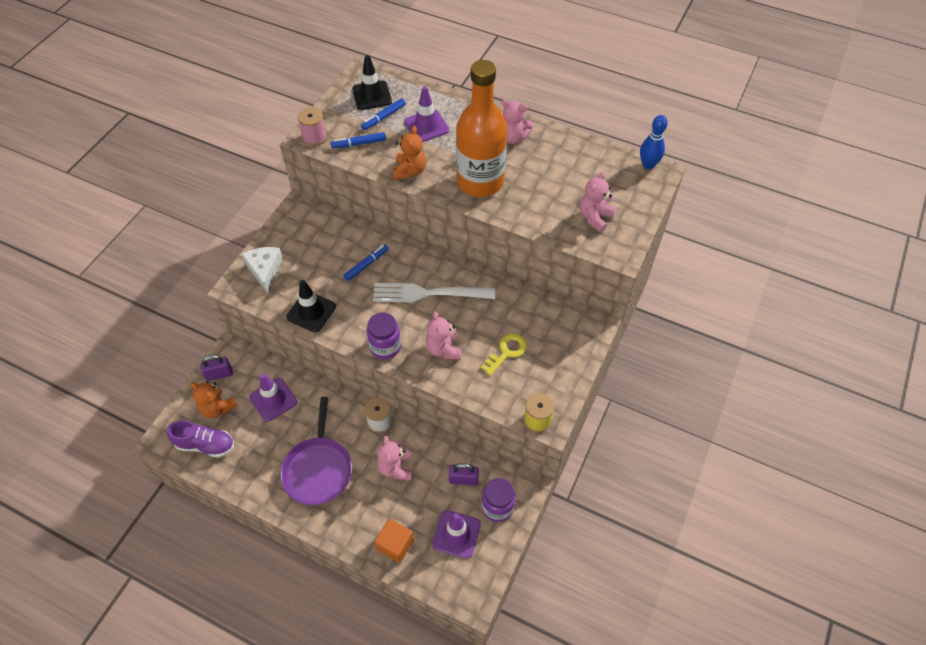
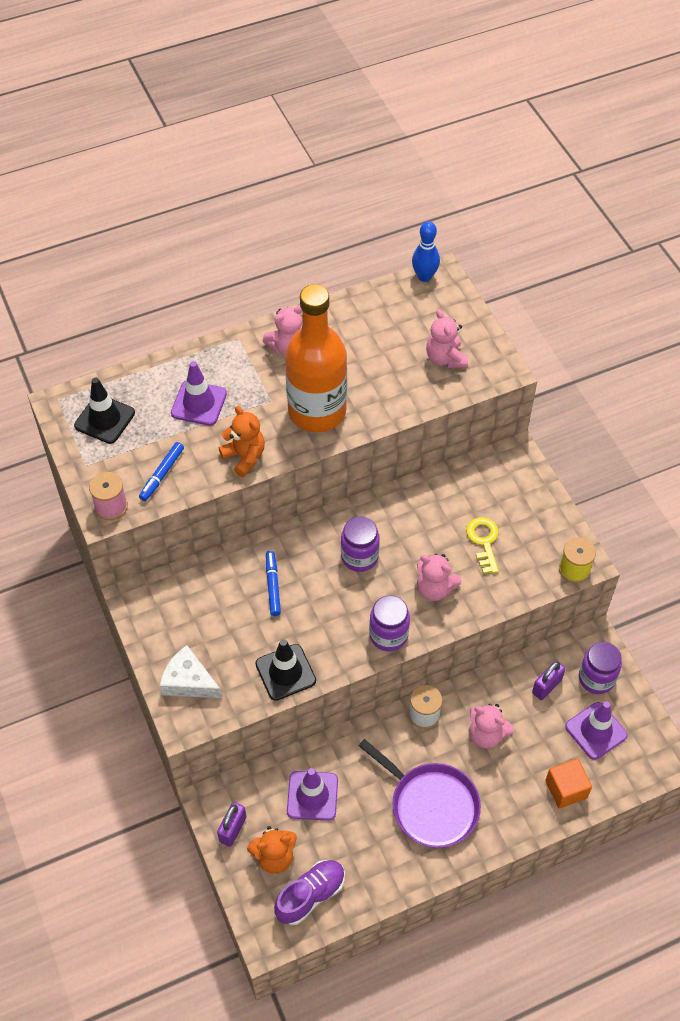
camera: 50 degrees left, 0 degrees up
(383, 117) = (147, 430): blue marker -> none
(428, 293) = (359, 557): white fork -> purple jar

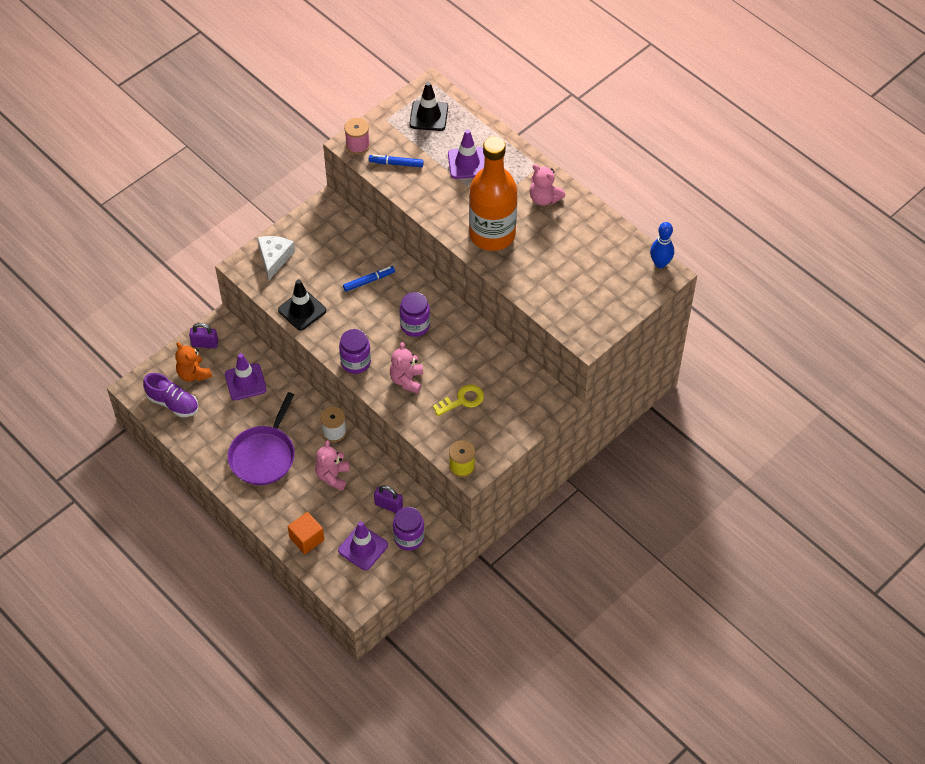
camera: 70 degrees right, 0 degrees up
(244, 457) = (432, 205): orange teddy bear -> none
(445, 358) = (581, 299): pink teddy bear -> none

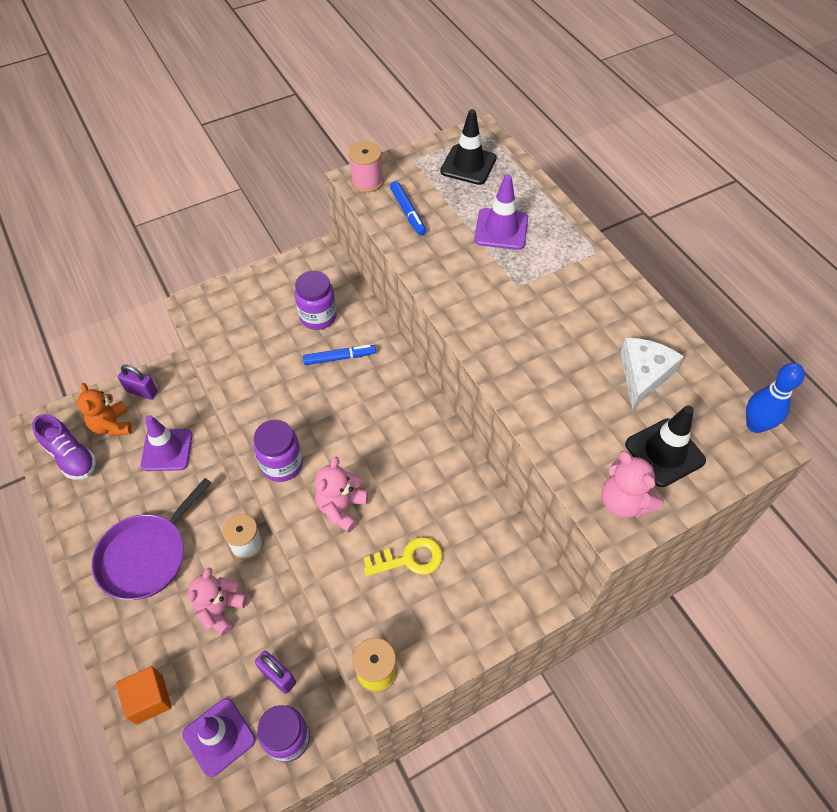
camera: 15 degrees right, 0 degrees up
(274, 258) = (235, 304): white cheese -> white cheese (643, 375)
(302, 310) = (241, 377): black traffic cone -> black traffic cone (664, 452)
(396, 163) = (408, 212): blue marker -> blue marker turned 135 degrees counterclockwise
(415, 325) = (379, 431): purple jar -> purple jar (318, 317)
(492, 234) = (509, 328): orange bottle -> none
(544, 198) = (596, 295): pink teddy bear -> pink teddy bear (624, 502)

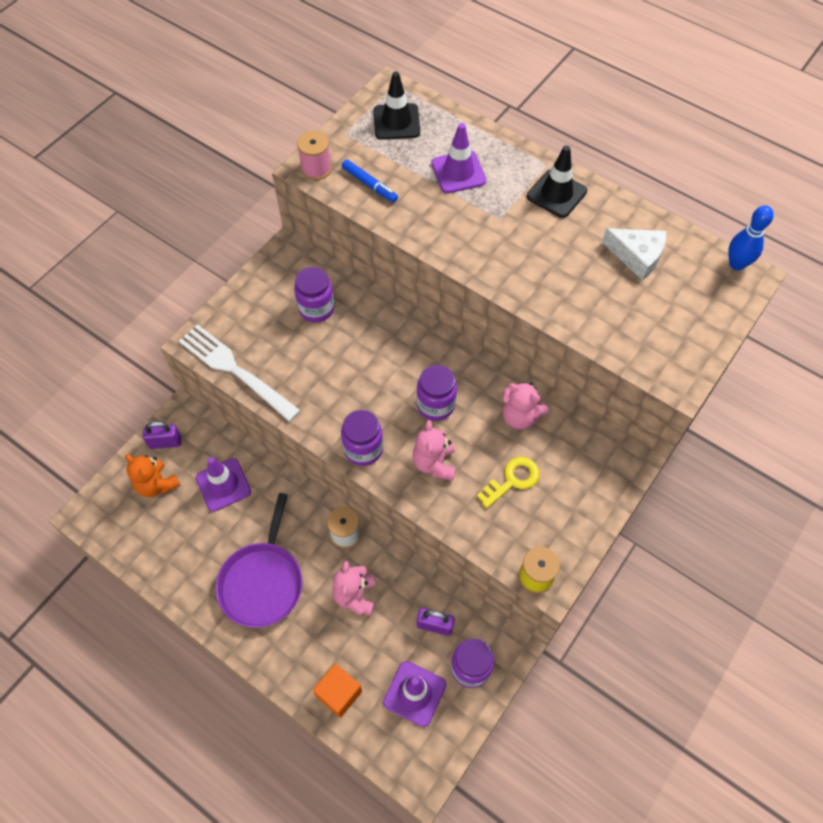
camera: 25 degrees left, 5 degrees up
(71, 457) = (136, 528): purple shoe -> none
(212, 344) = (235, 370): none -> white fork
(339, 358) = (357, 338): blue marker -> none
(376, 451) = (436, 405): none -> purple jar
(624, 502) = (674, 362): pink teddy bear -> pink teddy bear (520, 416)
(643, 375) = (637, 256): white cheese -> white cheese turned 120 degrees clockwise
(664, 452) = (683, 312): black traffic cone -> black traffic cone (556, 194)

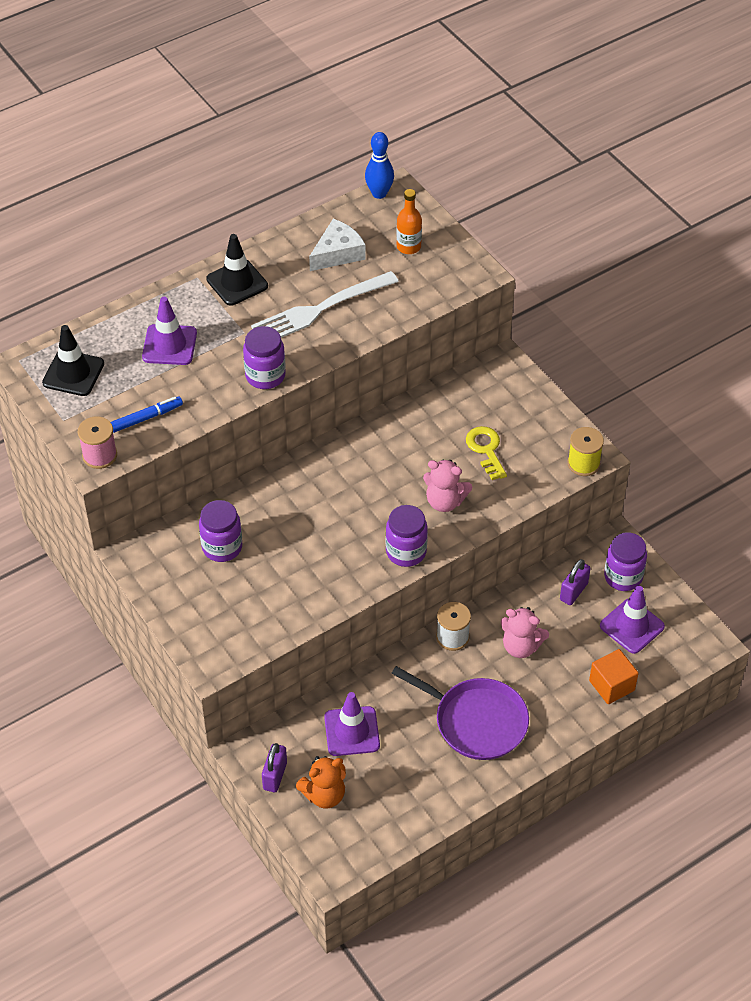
camera: 70 degrees left, 10 degrees down
(235, 370) = (265, 636): white fork -> white fork (320, 309)
(436, 405) = (383, 482): purple jar -> purple jar (265, 376)
(520, 416) = (424, 423): pink teddy bear -> none
(680, 310) = (408, 247): none -> orange bottle

